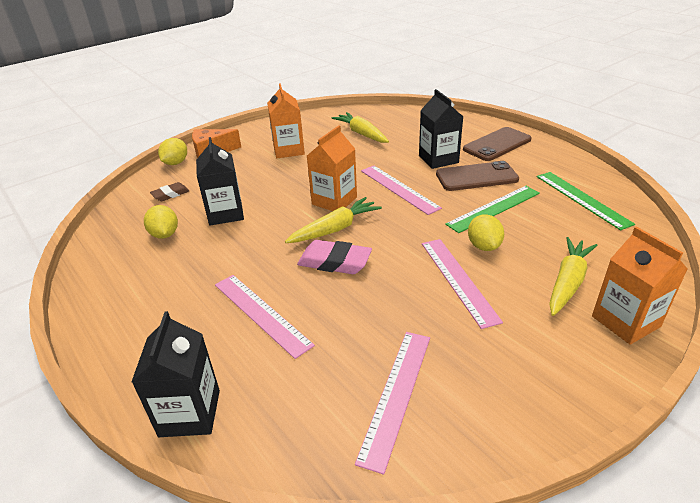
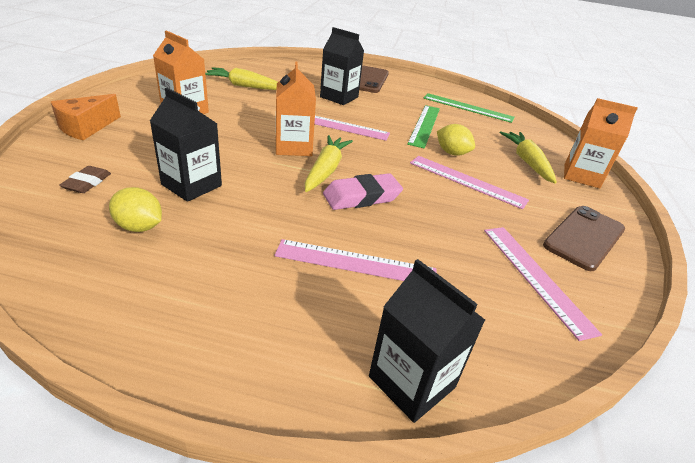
camera: 45 degrees left, 0 degrees up
(176, 163) = (47, 148): yellow lemon -> none
(476, 177) = (384, 105): brown phone -> brown phone (584, 237)

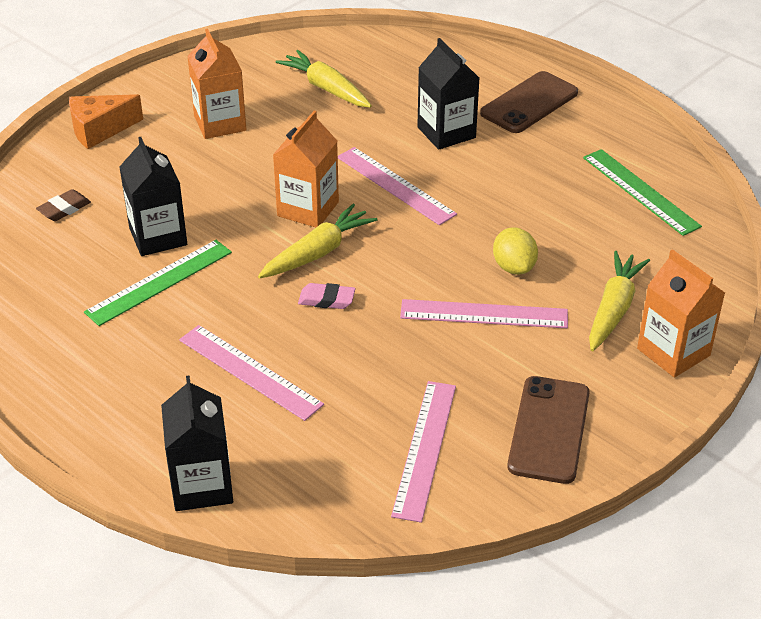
camera: 35 degrees right, 5 degrees up
(139, 227) = (82, 273): yellow lemon -> none
(362, 197) = (326, 300): pink eraser -> pink eraser, size x0.60
(424, 125) = (525, 211): green ruler -> green ruler (159, 282)
(466, 181) = (484, 314): pink ruler -> pink ruler turned 60 degrees counterclockwise
(584, 237) = (549, 430): brown phone -> brown phone turned 60 degrees counterclockwise

